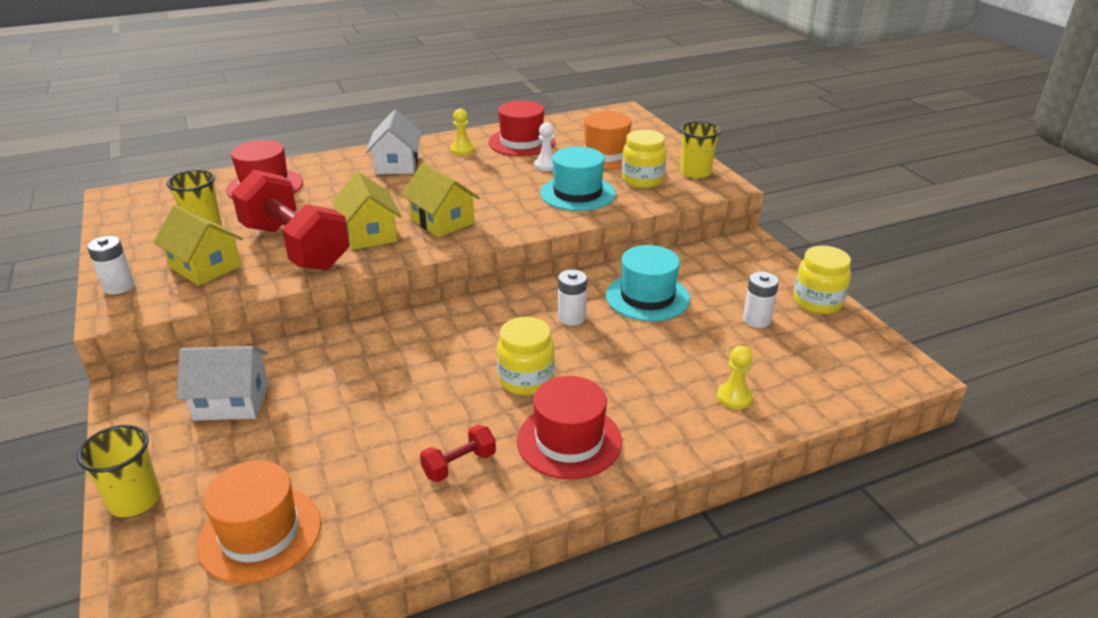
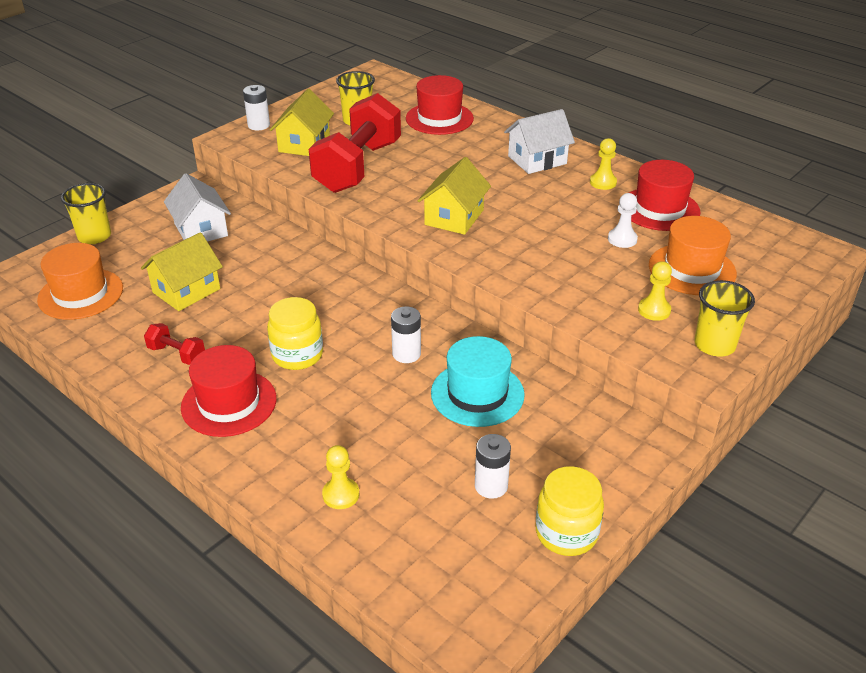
camera: 65 degrees right, 5 degrees up
(370, 234) = (403, 191): yellow house -> yellow house (186, 291)
(577, 193) = (579, 275): turquoise hat -> none
(642, 180) = (654, 310): yellow jar -> yellow pawn

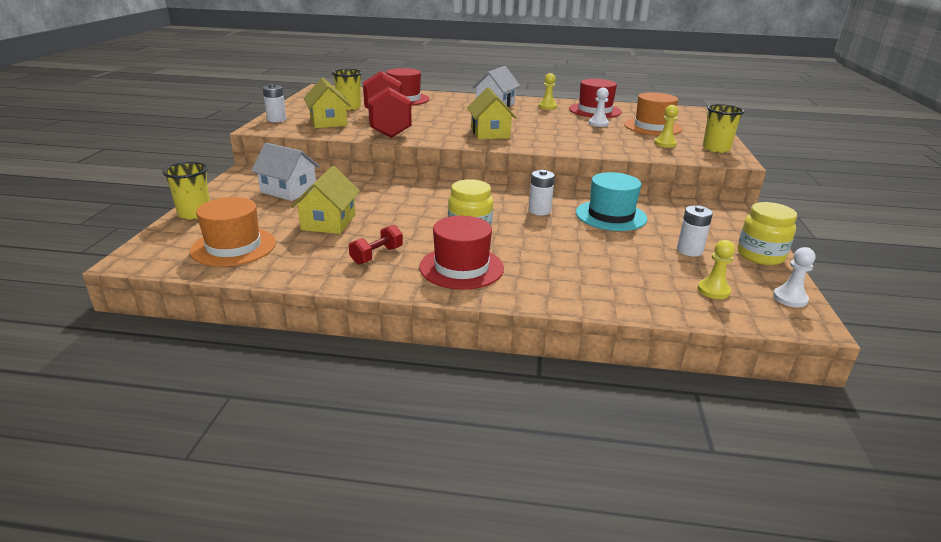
camera: 35 degrees left, 10 degrees down
(177, 354) = (377, 255): red dumbbell -> red dumbbell turned 45 degrees counterclockwise
(341, 494) = (616, 285): yellow pawn -> yellow pawn (713, 290)
(501, 606) = (790, 298): none -> white pawn

